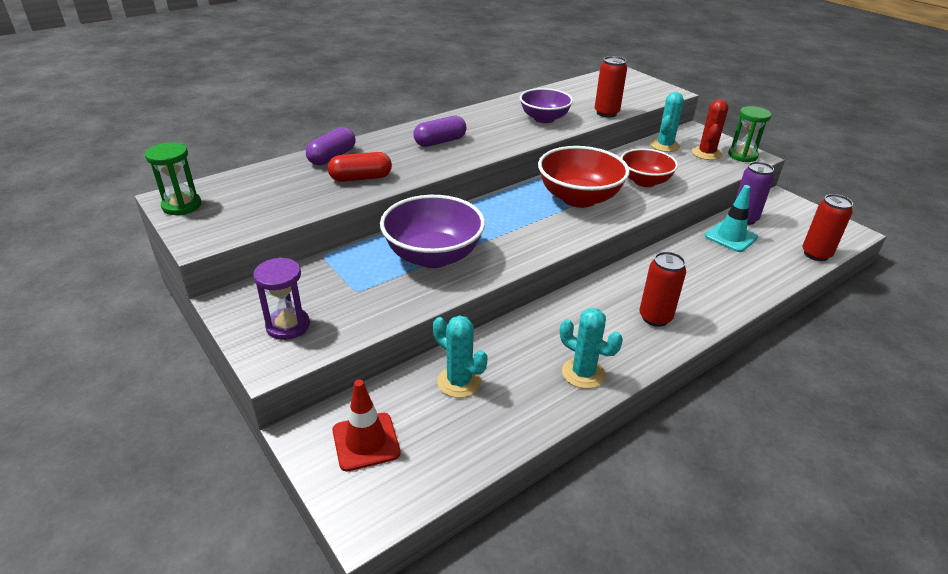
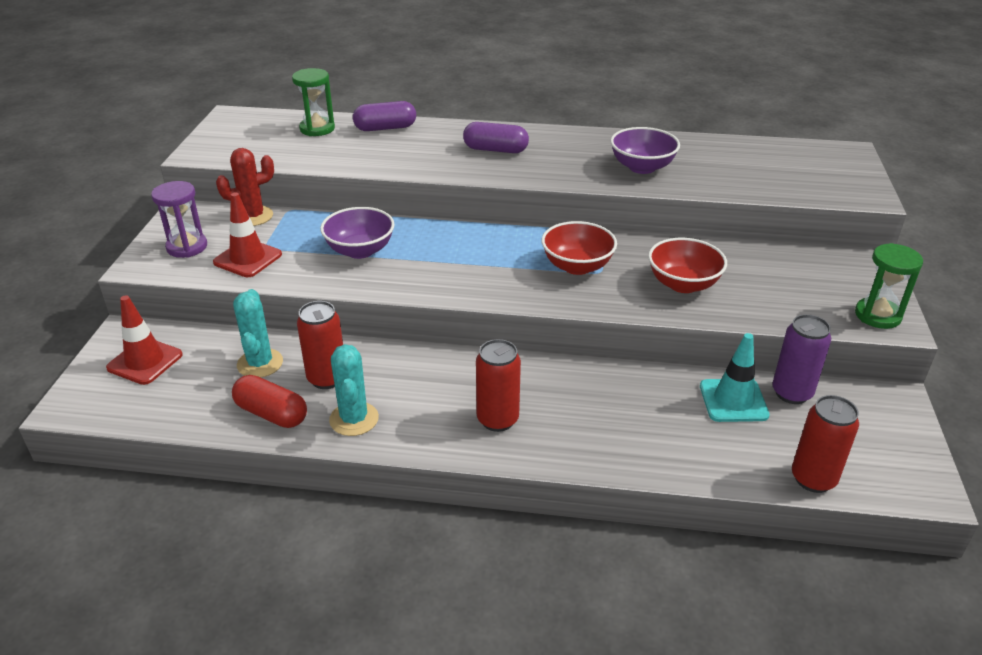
camera: 45 degrees right, 0 degrees up
(182, 205) = (228, 124): green hourglass -> green hourglass (317, 129)
(359, 306) = (248, 258): none -> red traffic cone
(361, 178) = (374, 154): red capsule -> red capsule (271, 414)
(433, 256) = (360, 250): purple bowl -> purple bowl, size x0.66
(579, 198) = (577, 266): red bowl -> red bowl, size x0.66
(606, 113) = (727, 188): red can -> red can (327, 378)
(665, 145) = (788, 260): turquoise cactus -> none
(706, 153) = (828, 291): red cactus -> red cactus (253, 216)

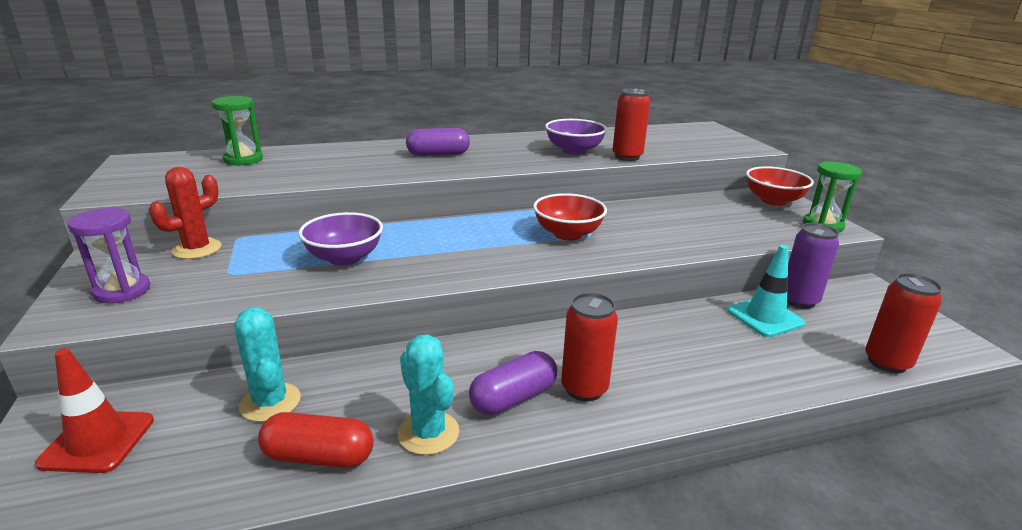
camera: 25 degrees left, 10 degrees down
(248, 258) = (212, 288): red traffic cone -> none
(327, 378) = (366, 397): red can -> red can (627, 157)
(385, 128) = (317, 152): purple capsule -> purple capsule (513, 398)
(683, 284) = (666, 231): red bowl -> red bowl (773, 201)

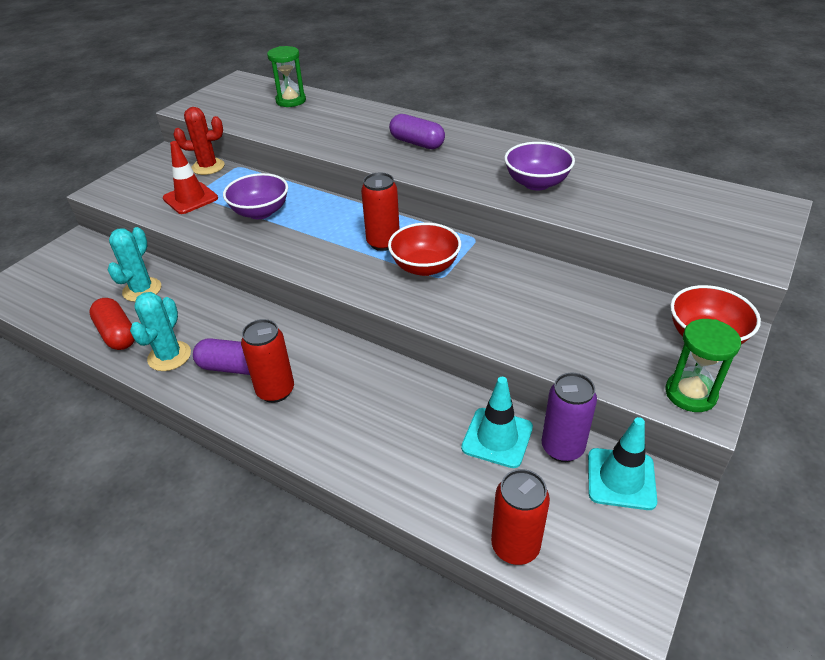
camera: 50 degrees right, 15 degrees up
(98, 441) = (70, 267): red traffic cone -> red traffic cone (190, 198)
(122, 291) = (143, 182): purple hourglass -> none
(627, 157) = (572, 211): red can -> red can (383, 243)
(847, 297) = (621, 479): none -> turquoise traffic cone

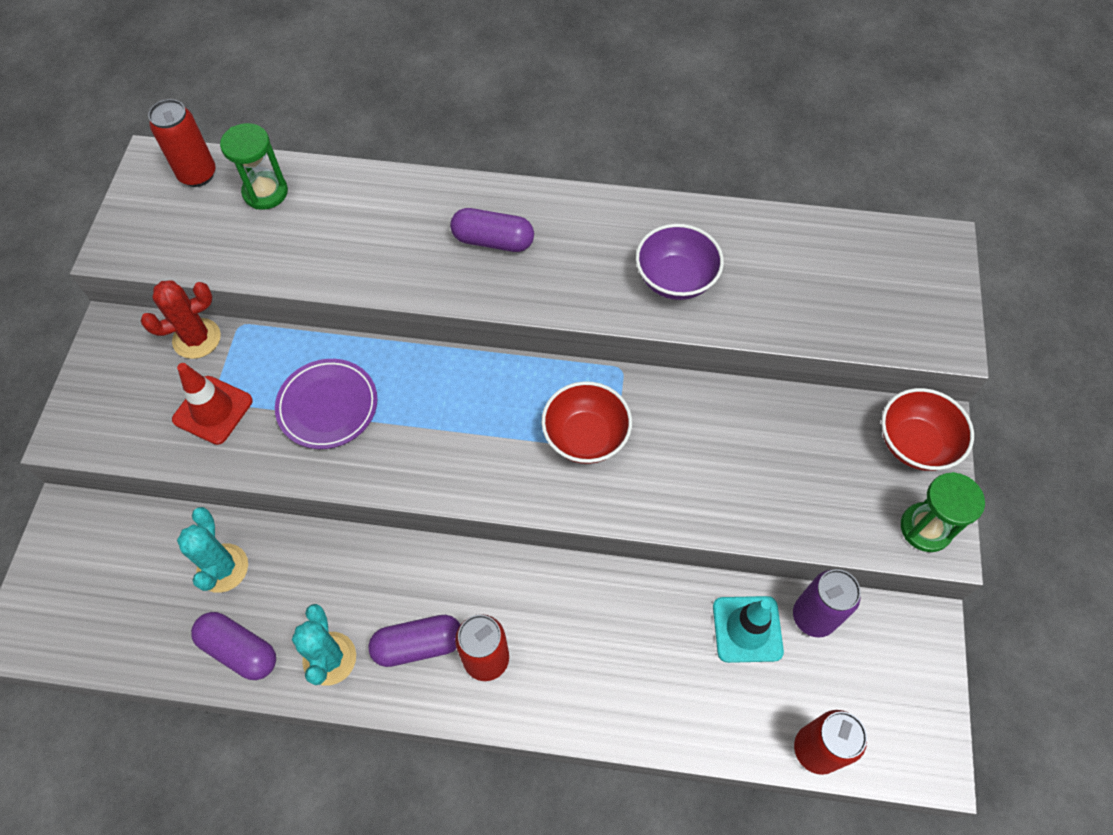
camera: 25 degrees left, 20 degrees up
(117, 334) = (239, 650): red capsule -> purple capsule
(260, 212) = (328, 406): purple bowl -> purple plate
(383, 243) = (516, 412): red can -> red can (198, 174)
(621, 479) = (879, 632): turquoise traffic cone -> none

